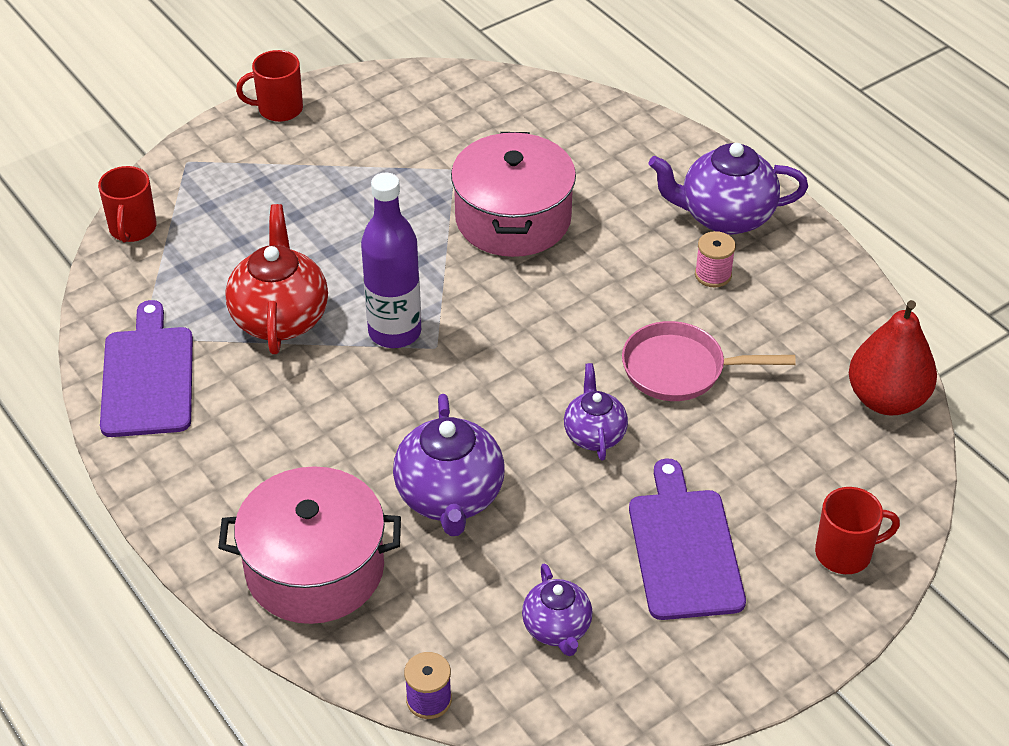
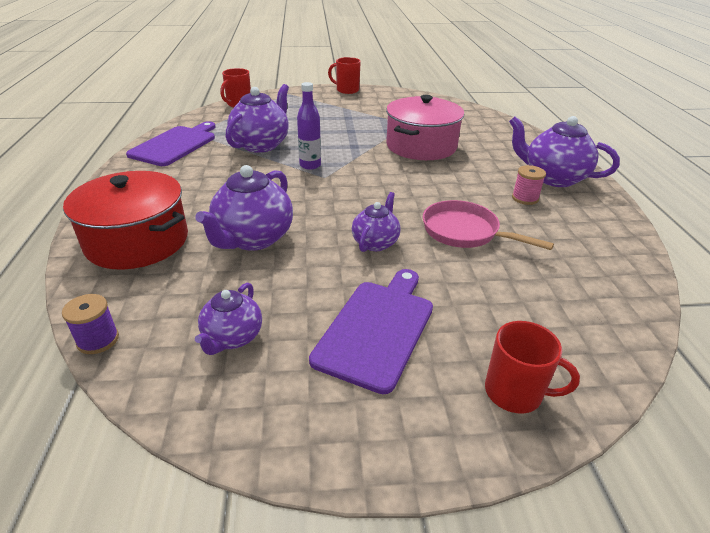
camera: 30 degrees right, 10 degrees down
(280, 318) = (261, 145): red teapot -> purple teapot
(315, 568) = (137, 241): pink pot -> red pot
(394, 332) = (310, 165): purple bottle -> purple bottle, size x0.65
(886, 399) = (621, 301): red pear -> none

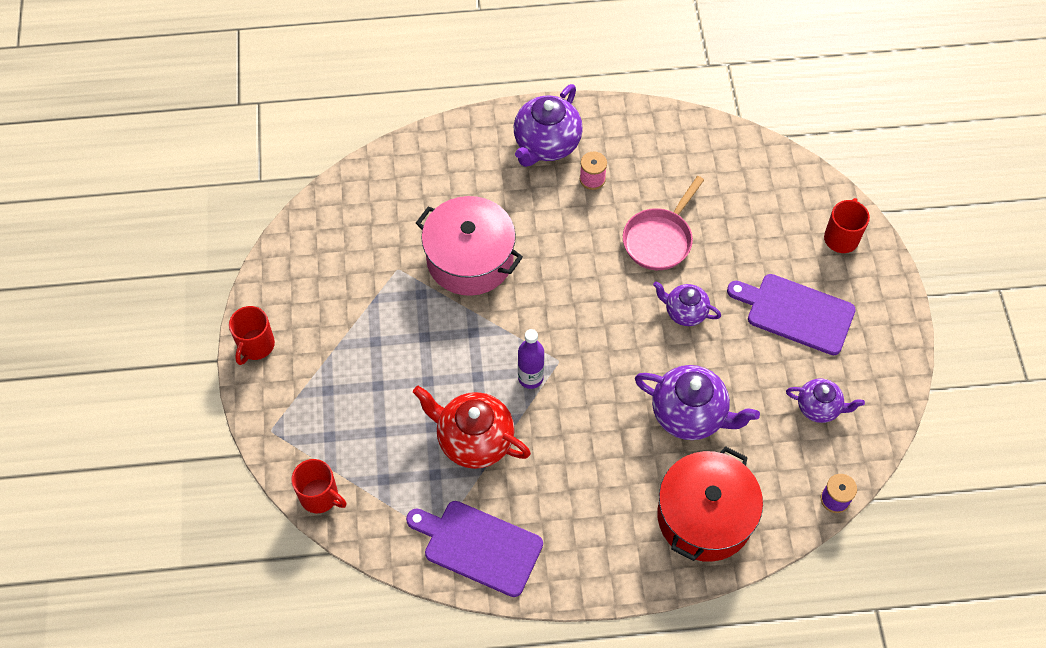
camera: 90 degrees left, 25 degrees up
(261, 145) = (474, 440): purple teapot -> red teapot

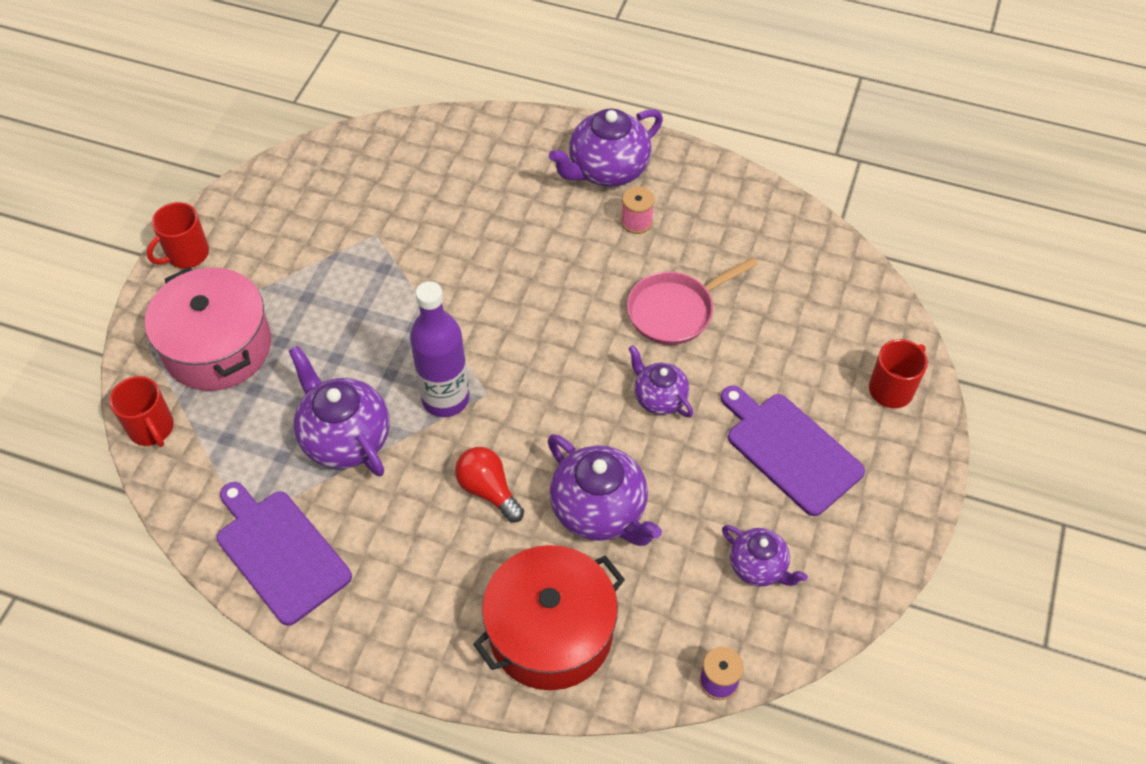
camera: 25 degrees right, 5 degrees down
(470, 259) = (456, 253): pink pot -> pink pot (217, 347)
(474, 440) = (345, 438): red teapot -> purple teapot
(530, 378) = (445, 399): purple bottle -> purple bottle, size x1.54
(602, 433) = (488, 490): none -> red light bulb

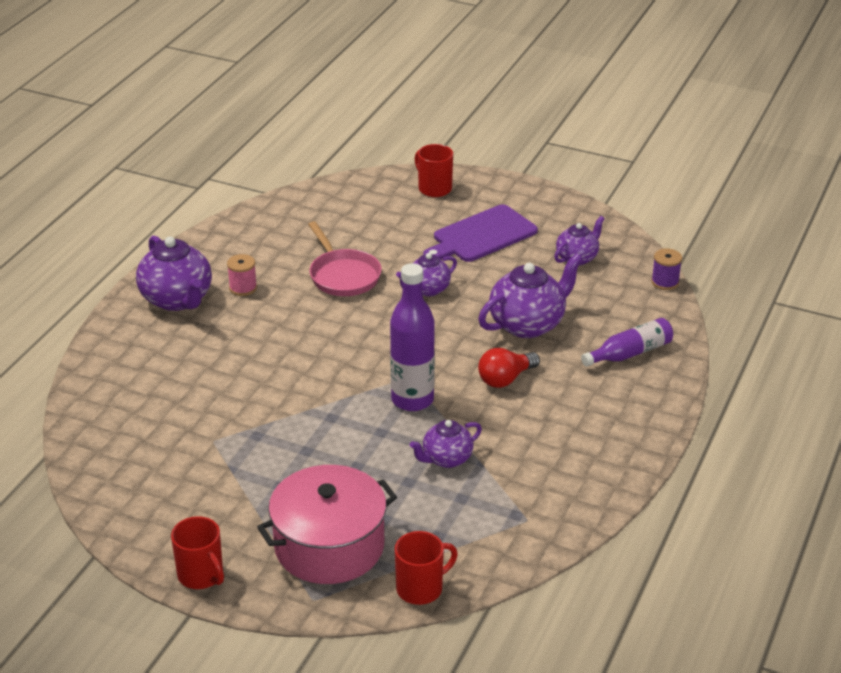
camera: 85 degrees left, 20 degrees down
(280, 552) = (560, 496): purple cutting board -> none
(345, 438) = (446, 459): purple teapot -> purple teapot, size x0.60
(550, 632) = (630, 353): red pot -> purple bottle

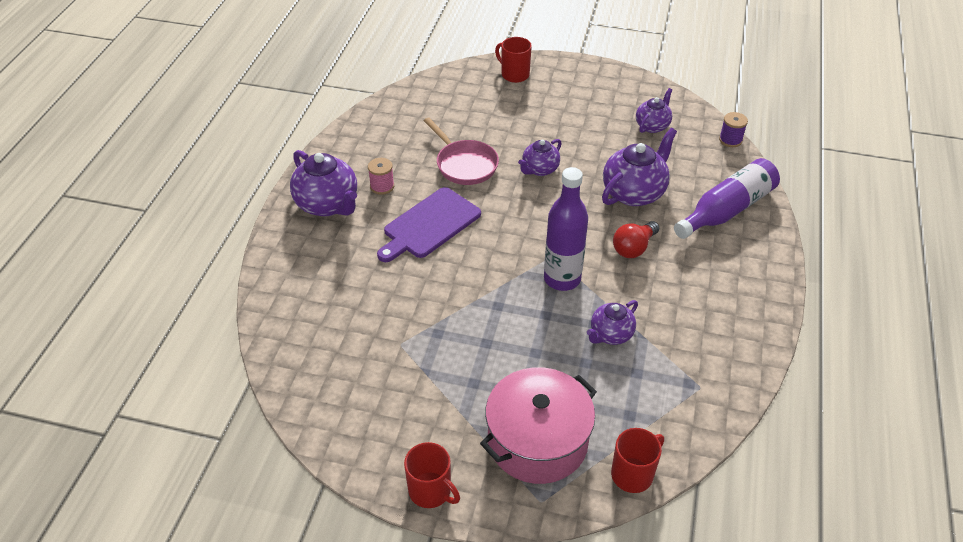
camera: 10 degrees left, 10 degrees up
(481, 235) = (567, 113): purple cutting board -> purple cutting board (429, 225)
(630, 353) = (727, 210): purple bottle -> purple bottle, size x1.54

